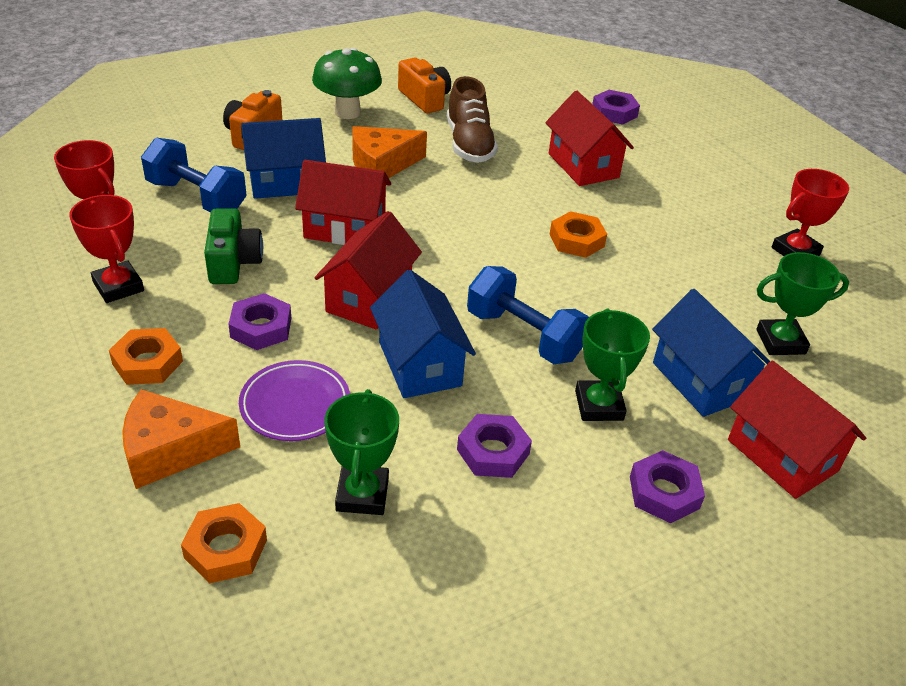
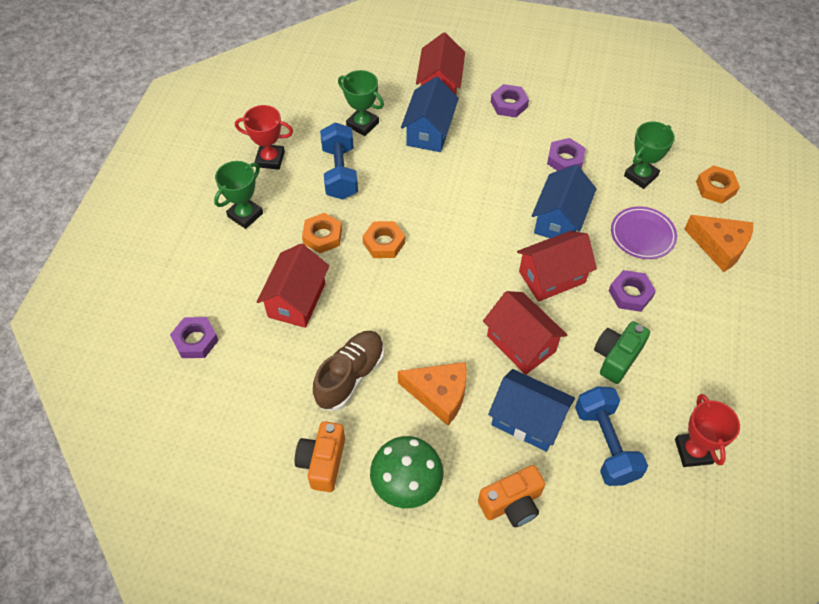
camera: 135 degrees left, 15 degrees up
(118, 286) = (703, 380): red trophy -> none
(147, 362) = (709, 307): orange nut -> orange nut (322, 236)
(524, 335) = (488, 203): blue dumbbell -> blue dumbbell (340, 173)
(599, 405) = (492, 150): green trophy -> green trophy (245, 215)

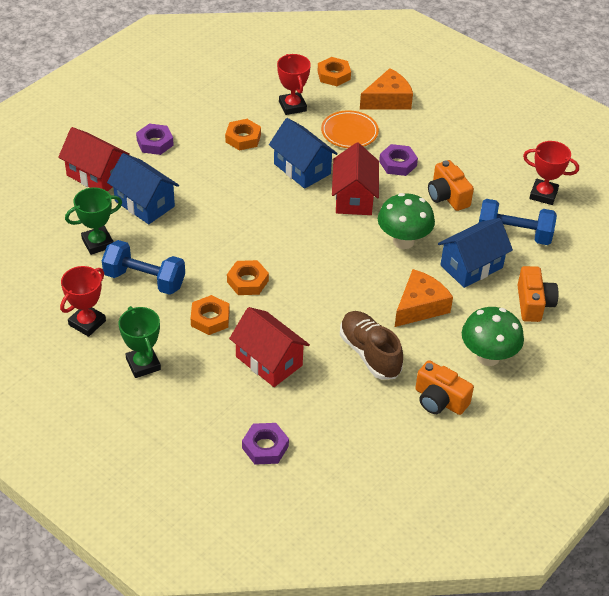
camera: 65 degrees left, 10 degrees down
(521, 344) = (403, 241): red house -> green mushroom
(565, 159) = (243, 138): purple nut -> orange nut
(616, 357) = (447, 196): green camera -> orange camera
(640, 176) = (292, 106): green trophy -> red trophy
(642, 235) = (349, 132): purple plate -> orange plate

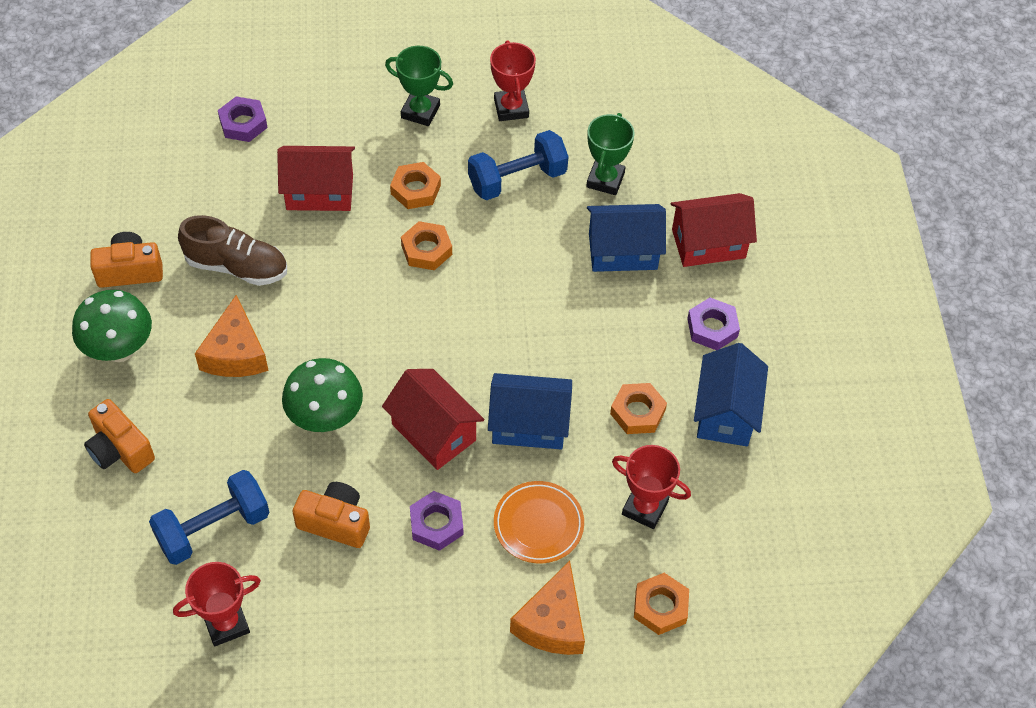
camera: 135 degrees right, 10 degrees up
(471, 266) = (225, 444): blue house -> blue house (726, 412)

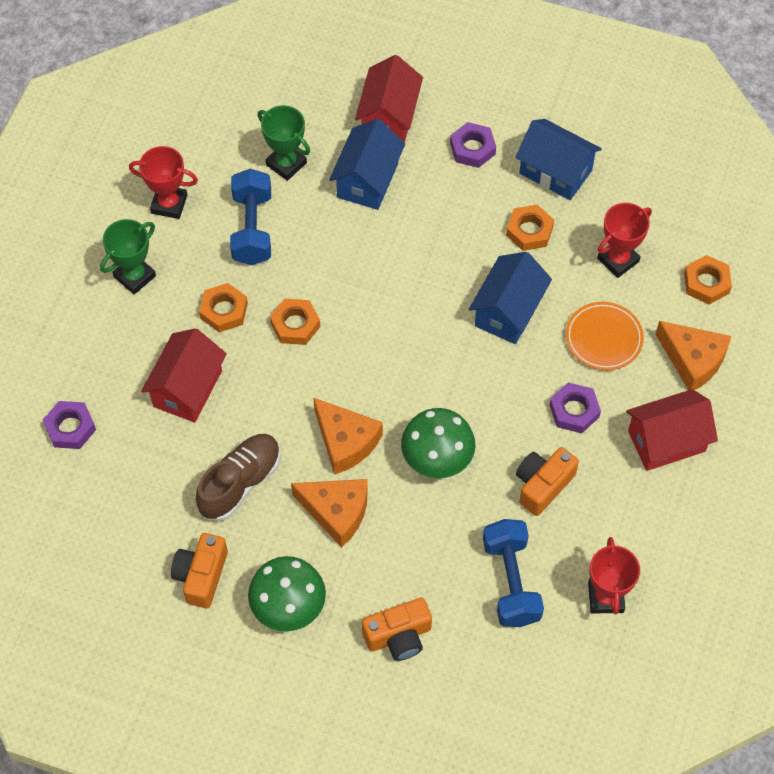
camera: 65 degrees left, 5 degrees up
(315, 334) = (345, 442): none -> orange cheese
(434, 432) = (486, 383): red house -> red house (666, 441)

